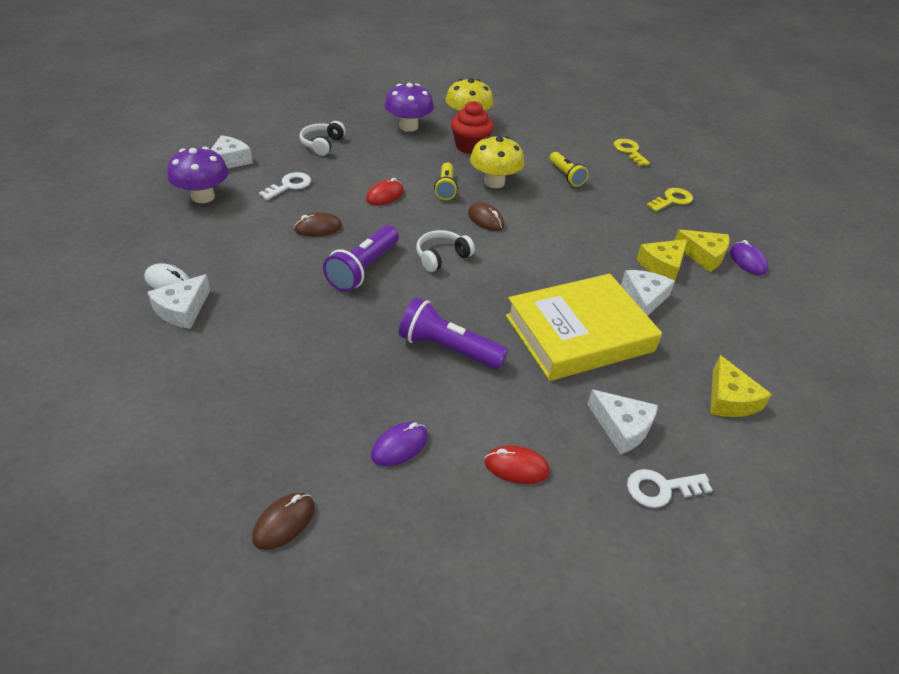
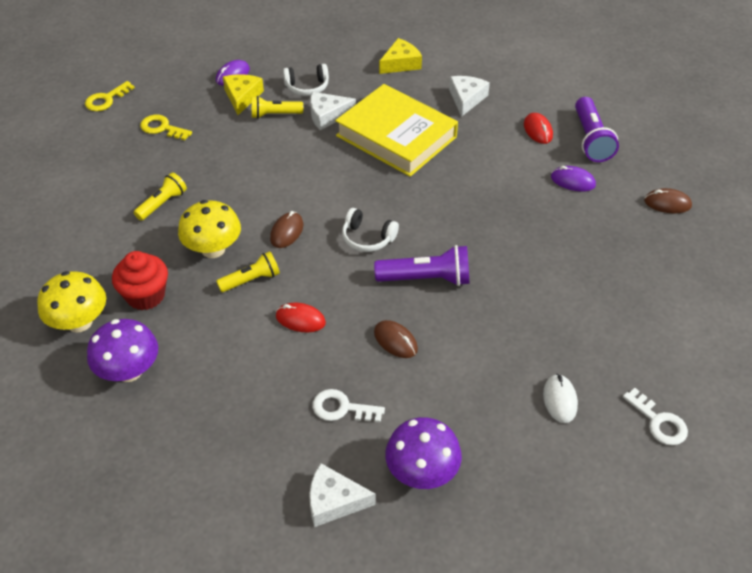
camera: 115 degrees left, 5 degrees up
(182, 309) = (578, 365): white cheese -> none
(322, 144) = (230, 432): white headphones -> white headphones (307, 87)
(448, 348) = (471, 193): purple flashlight -> purple flashlight (591, 140)
(629, 151) = (76, 174): yellow key -> yellow key (106, 99)
(661, 488) = (497, 77): white key -> white key (659, 422)
(662, 265) = (274, 115): yellow cheese -> yellow flashlight

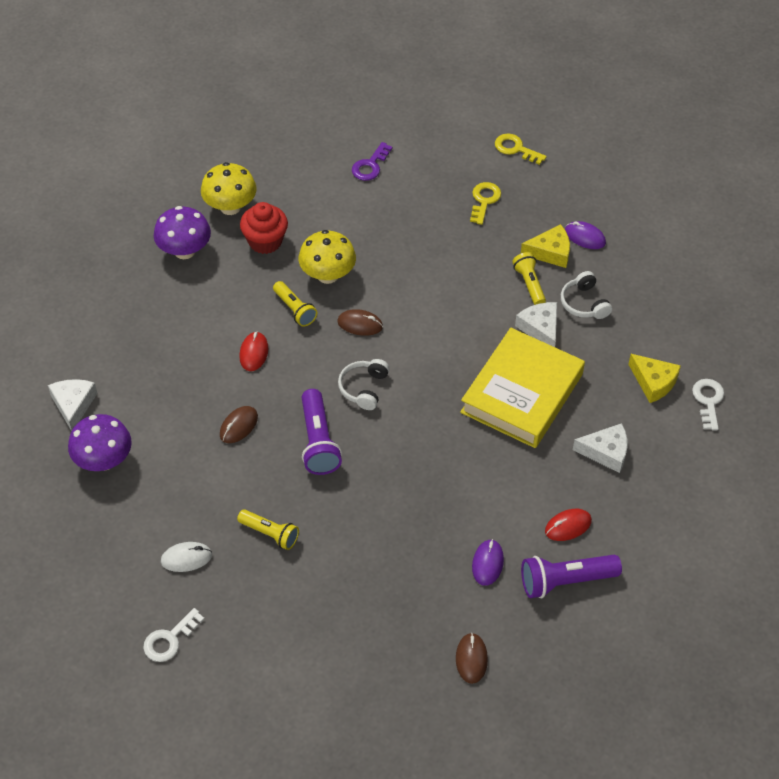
camera: 80 degrees right, 5 degrees up
(76, 200) = (370, 166): none -> purple key
(162, 203) = (378, 226): yellow flashlight -> yellow flashlight (270, 534)
(342, 408) = (161, 397): white key -> white key (708, 401)

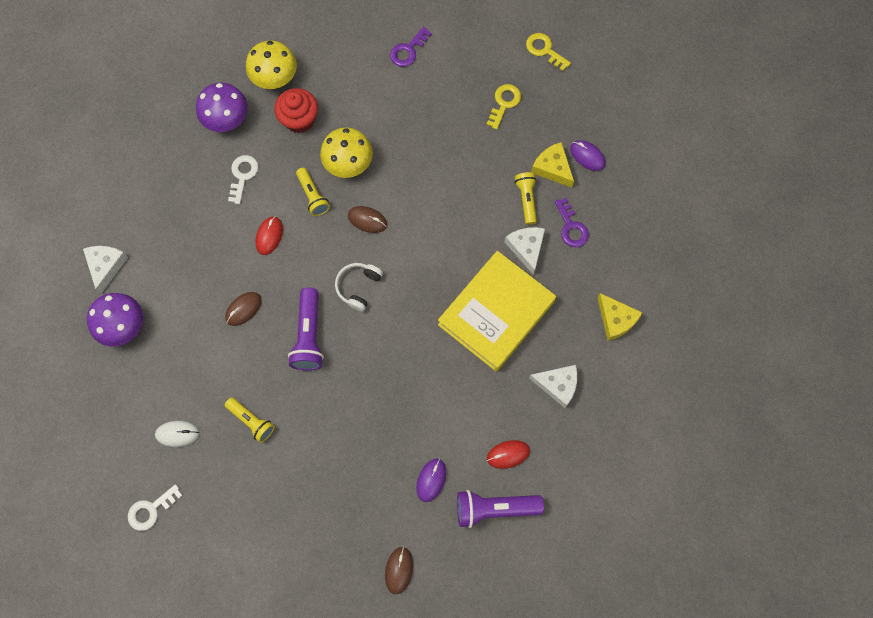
camera: 10 degrees right, 20 degrees up
(550, 252) = (552, 168): yellow cheese -> yellow cheese turned 135 degrees counterclockwise
(584, 303) = (571, 227): white headphones -> purple key
(708, 401) = (660, 346): white key -> white key (242, 175)

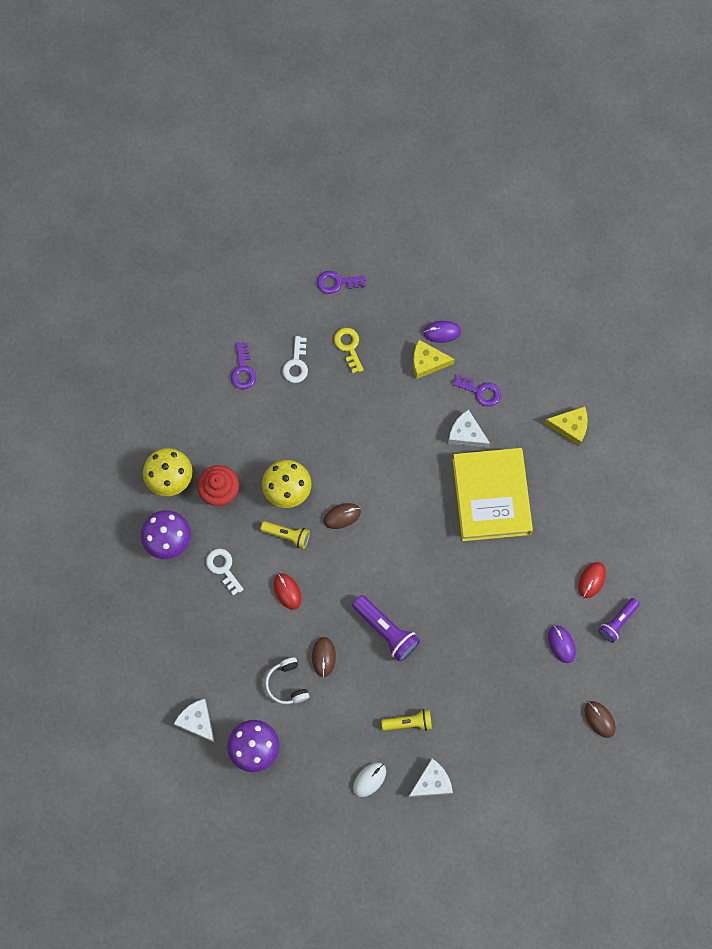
camera: 45 degrees left, 0 degrees up
(151, 510) = (405, 843): white key -> white key (296, 364)
(358, 287) = (384, 567): white headphones -> white headphones (287, 684)
(494, 508) = (617, 622): purple flashlight -> purple flashlight, size x0.65
(526, 199) = (432, 400): yellow flashlight -> none
(544, 50) = (337, 282): yellow key -> purple key
(557, 385) = (577, 505): white cheese -> white cheese (432, 782)

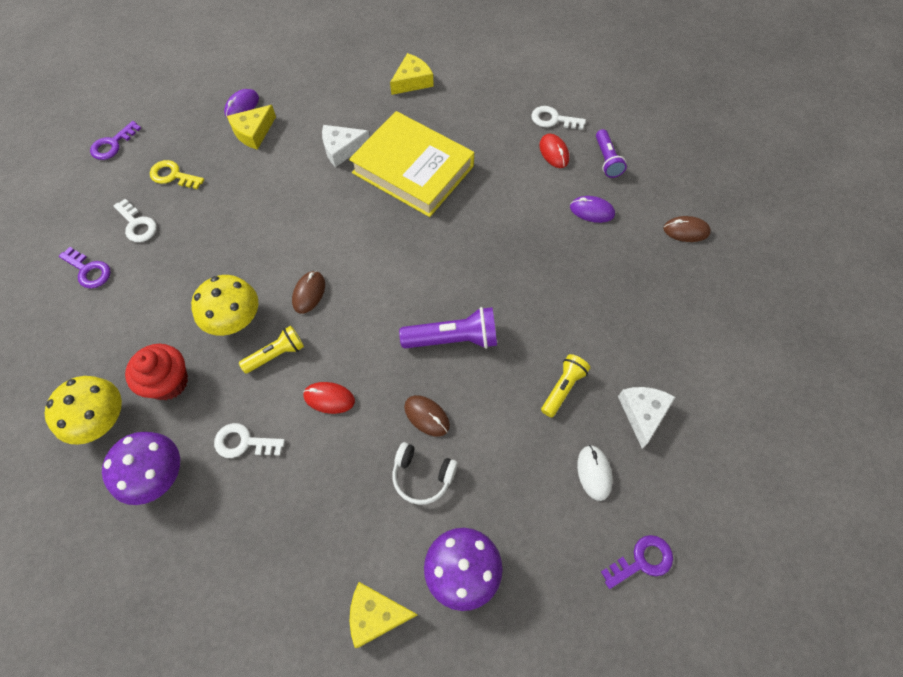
camera: 50 degrees left, 10 degrees down
(197, 721) = (376, 615): white cheese -> yellow cheese
(481, 391) = (319, 115): purple key -> purple key (642, 560)
(623, 556) = (553, 119): none -> white key

